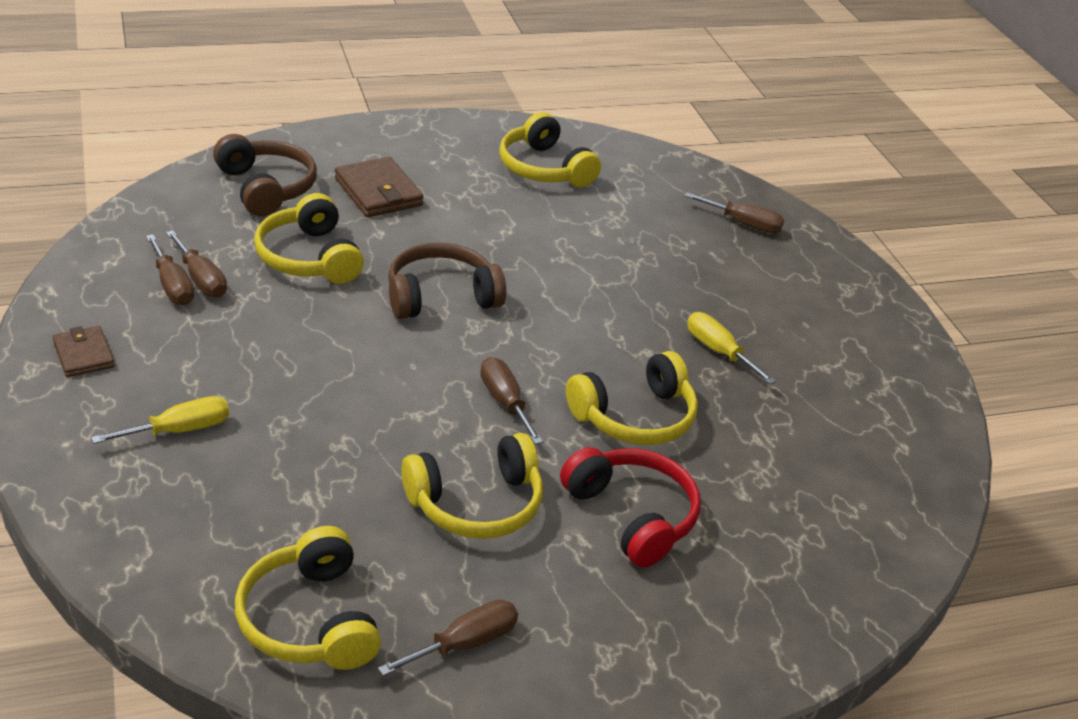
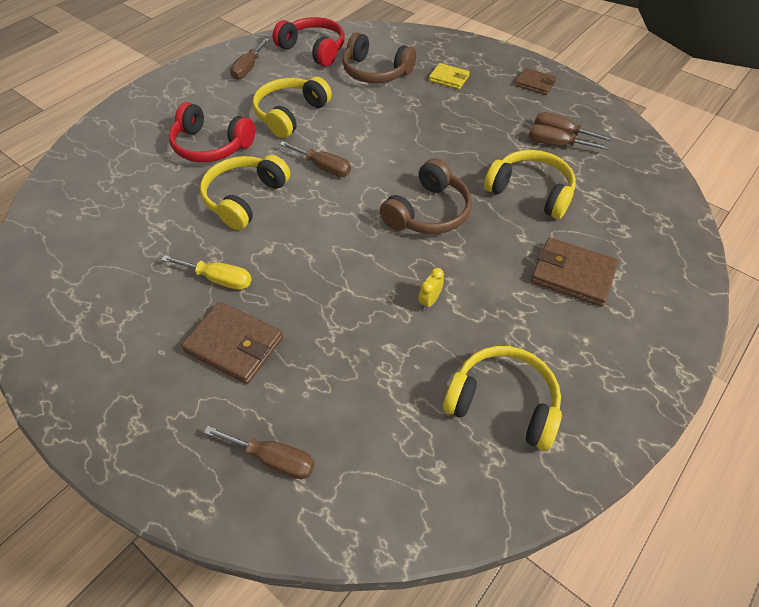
camera: 150 degrees right, 15 degrees up
(179, 430) = (449, 78): yellow screwdriver -> yellow wallet
(266, 188) = (633, 228): brown headphones -> brown headphones (375, 72)
(309, 619) = (313, 50): yellow headphones -> red headphones
(528, 238) = (429, 301): none -> yellow clock
(734, 296) = (234, 345): none -> brown wallet
(743, 224) = (273, 459): brown screwdriver -> brown screwdriver turned 150 degrees counterclockwise

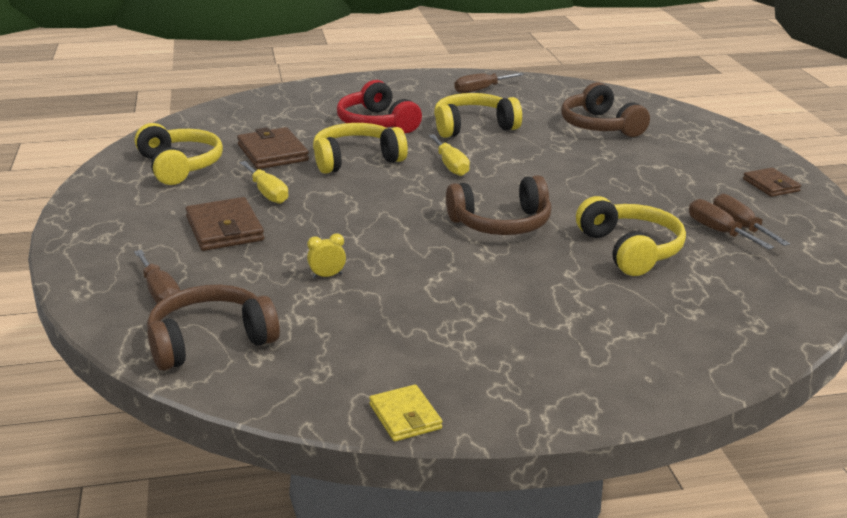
camera: 40 degrees right, 25 degrees down
(313, 50) = (561, 95): red headphones -> none
(323, 167) = (450, 165): brown screwdriver -> yellow screwdriver
(380, 483) = (210, 341): none -> brown headphones
(429, 301) = (412, 272): yellow clock -> yellow clock (327, 276)
(449, 78) = (673, 152): yellow wallet -> yellow wallet (405, 416)
(503, 403) = (376, 352): yellow headphones -> yellow headphones (180, 166)
(572, 275) = (580, 314): brown wallet -> brown wallet (272, 153)

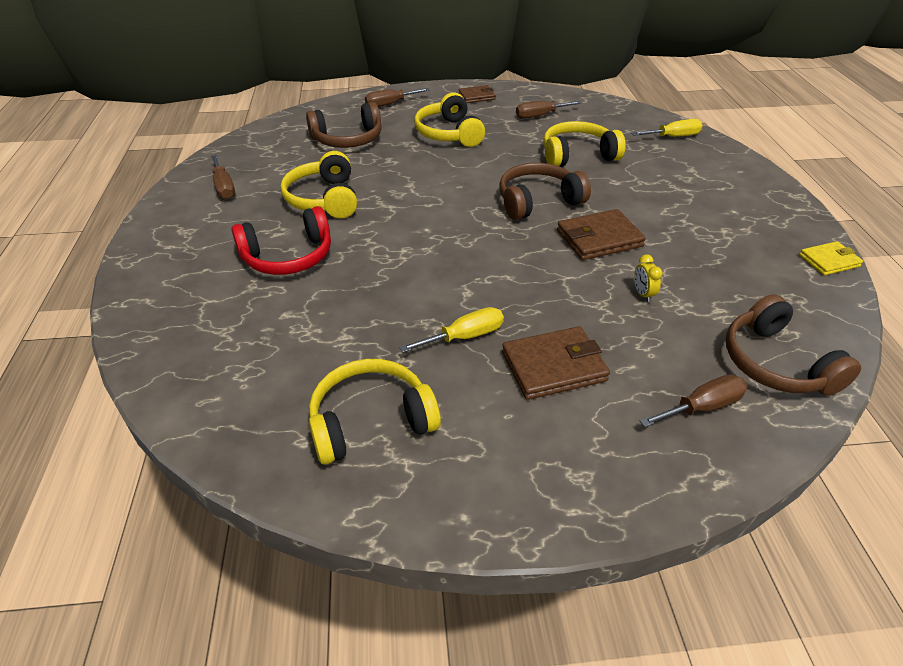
camera: 85 degrees left, 15 degrees up
(272, 153) = (350, 336): brown wallet -> brown wallet (599, 238)
(356, 160) = (387, 273): yellow headphones -> yellow headphones (449, 133)
(450, 165) = (415, 217): yellow screwdriver -> yellow screwdriver (673, 137)
(501, 224) = (538, 201): brown headphones -> brown headphones turned 105 degrees counterclockwise
(719, 232) = (547, 123): brown screwdriver -> brown screwdriver (390, 104)

